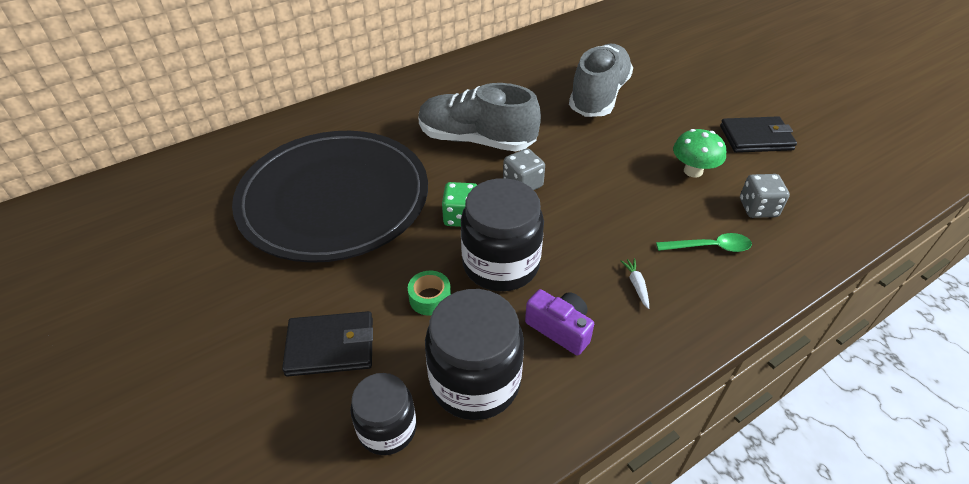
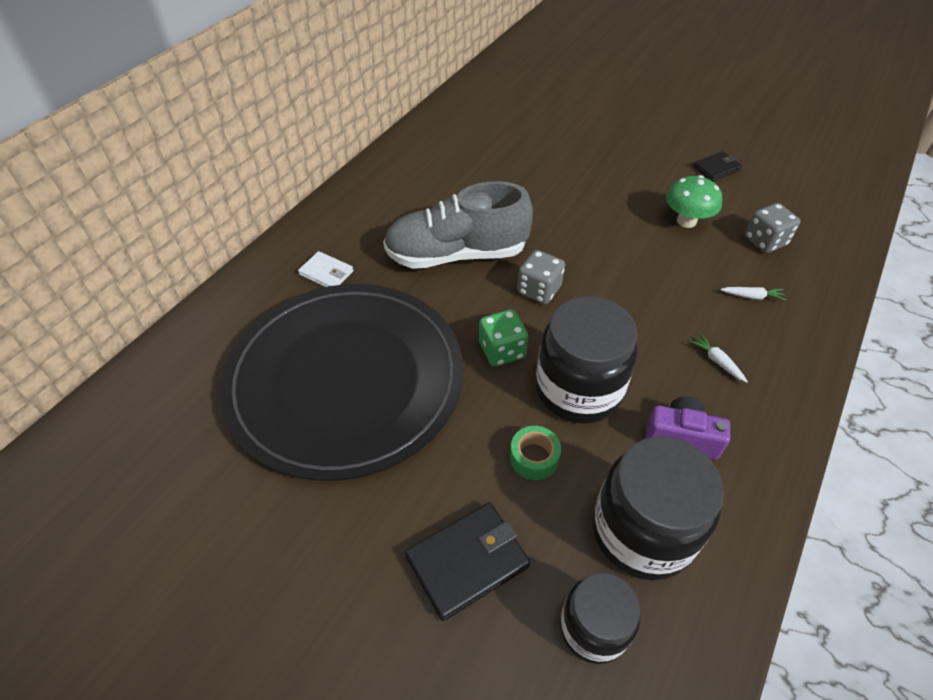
camera: 25 degrees left, 5 degrees up
(372, 125) = (326, 273): none -> white wallet
(599, 96) = (546, 165): grey shoe -> none
(709, 247) = (752, 296): green spoon -> white carrot
(756, 138) = (716, 168): black wallet -> black wallet, size x0.61

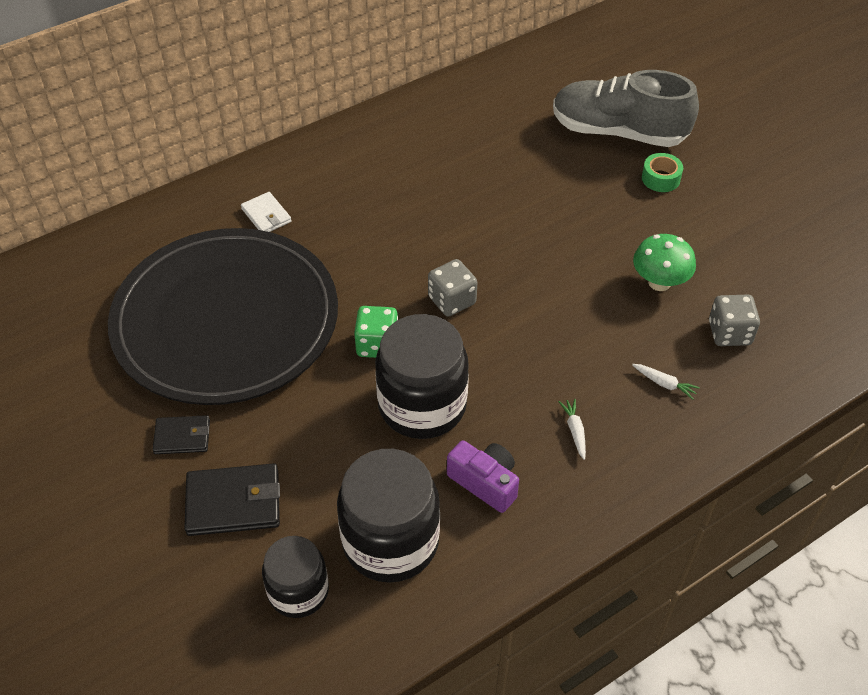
camera: 25 degrees right, 0 degrees up
(456, 254) = (397, 238): grey shoe -> grey shoe (618, 132)
(534, 458) = (341, 447): green tape -> green tape (660, 178)
(716, 168) = (744, 235): black wallet -> black wallet (182, 437)

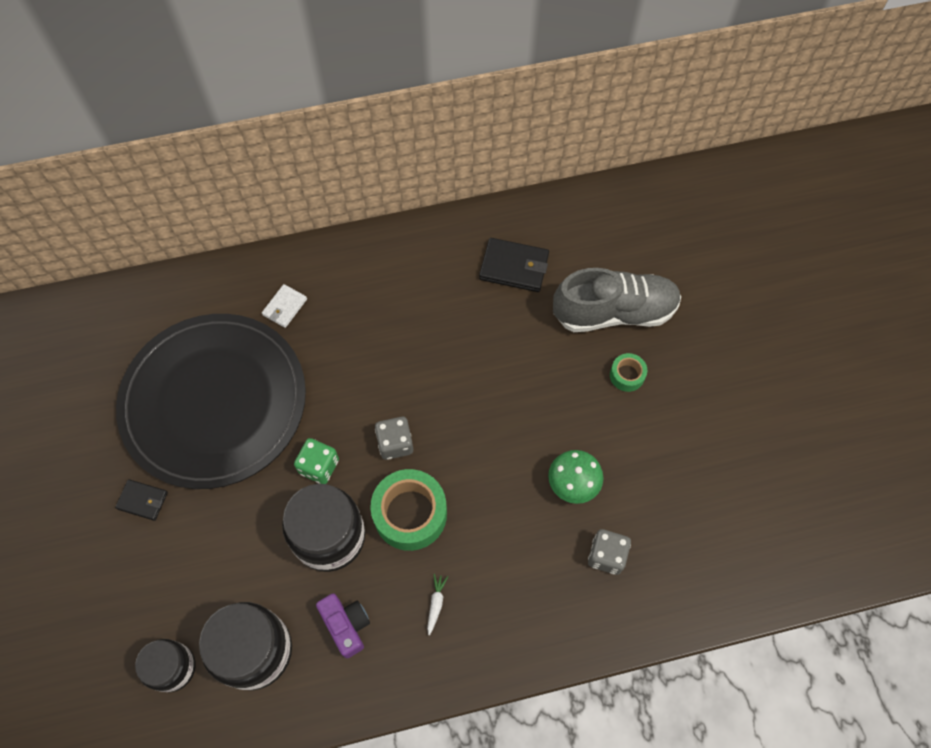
camera: 20 degrees right, 15 degrees up
(234, 502) = (157, 573): black wallet -> black wallet (514, 267)
(266, 215) = (285, 307): white wallet -> white wallet turned 45 degrees clockwise
(502, 358) = (410, 514): none -> green tape
(618, 132) = (614, 312): grey shoe -> grey shoe turned 135 degrees clockwise
(664, 384) = (528, 585): white carrot -> none

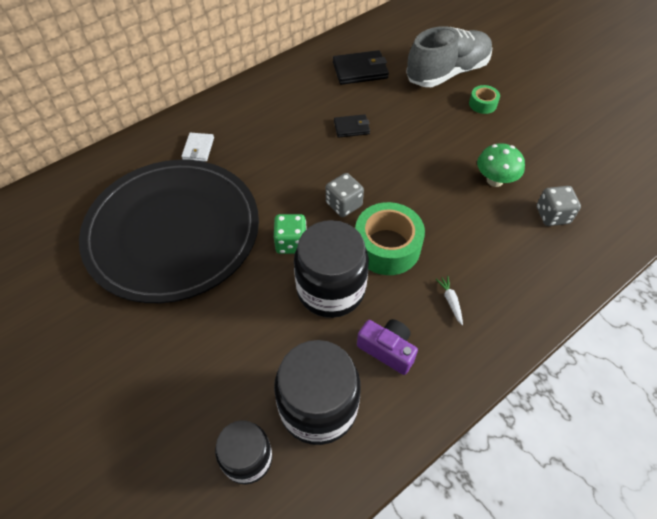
camera: 25 degrees left, 10 degrees down
(143, 500) = (144, 330): black wallet -> black wallet (351, 127)

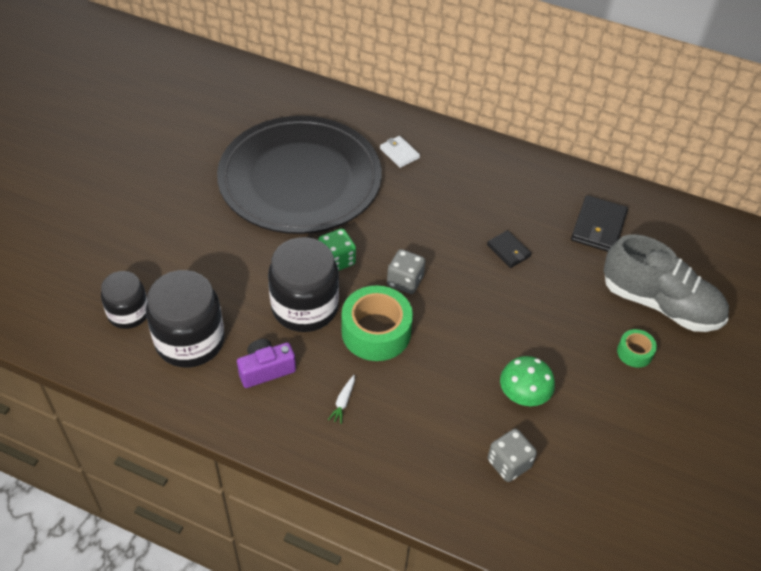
camera: 60 degrees right, 5 degrees down
(198, 149) = (399, 153): white wallet -> white wallet turned 75 degrees clockwise
(360, 70) = (598, 227): black wallet -> black wallet turned 60 degrees clockwise
(387, 350) = (266, 370): purple camera -> purple camera turned 120 degrees counterclockwise
(450, 301) = (343, 402): white carrot -> white carrot turned 150 degrees clockwise

